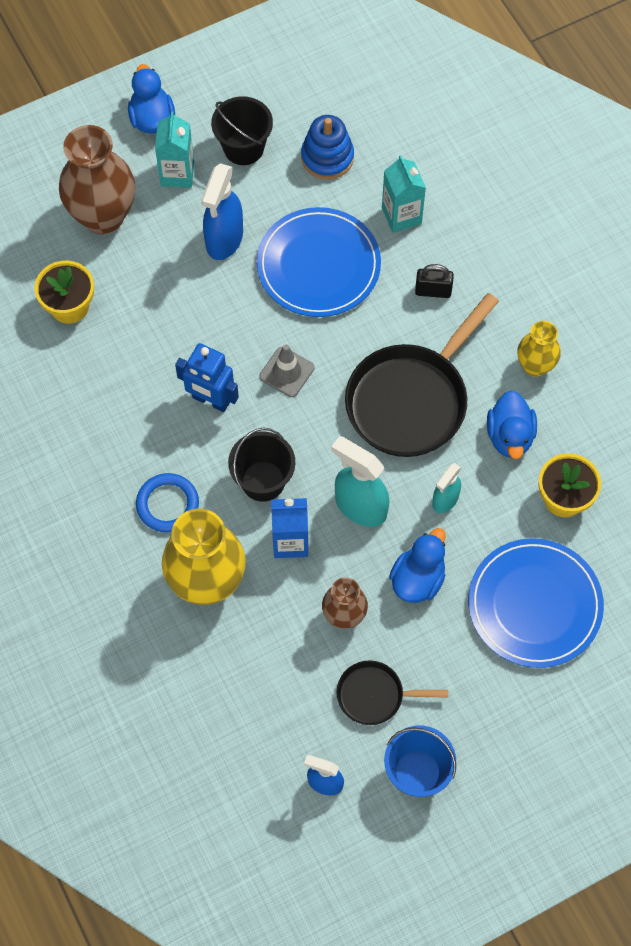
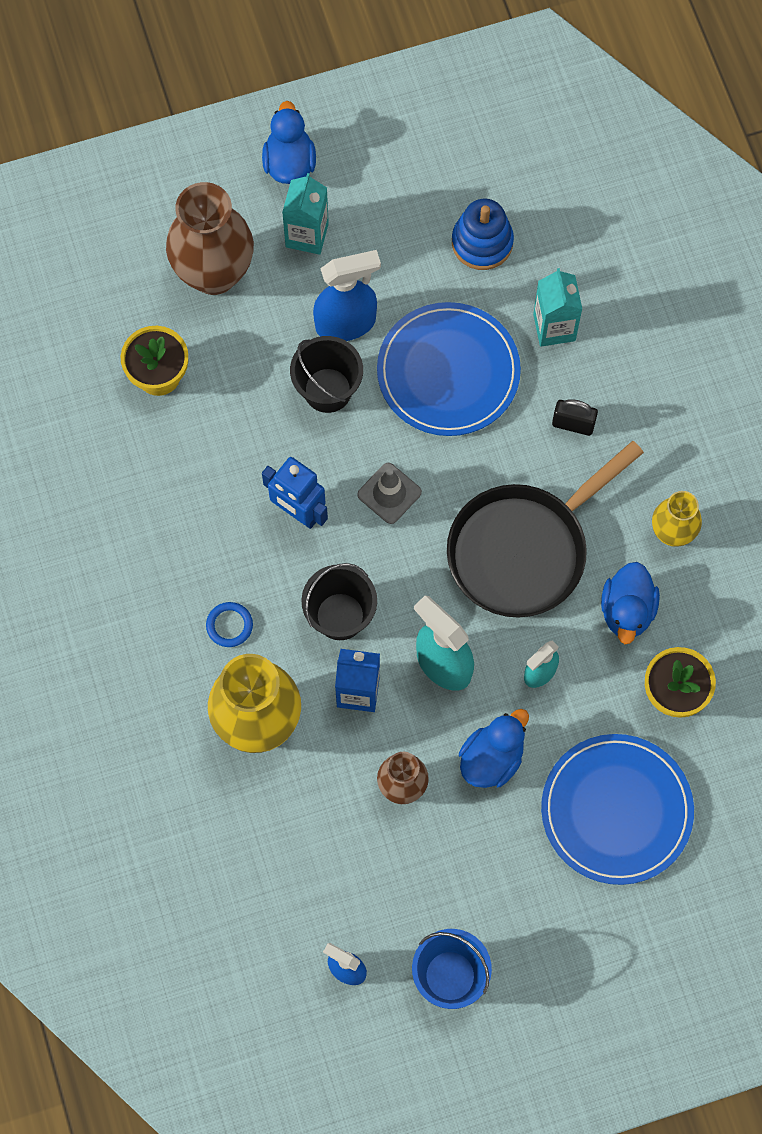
camera: 10 degrees right, 5 degrees up
(167, 504) = (229, 625): blue ring -> blue ring, size x0.66
(224, 239) = (346, 323): blue spray bottle -> blue spray bottle turned 135 degrees counterclockwise
(243, 148) = (388, 215): black bucket -> black bucket (327, 390)
(374, 695) = (419, 882): black pan -> none

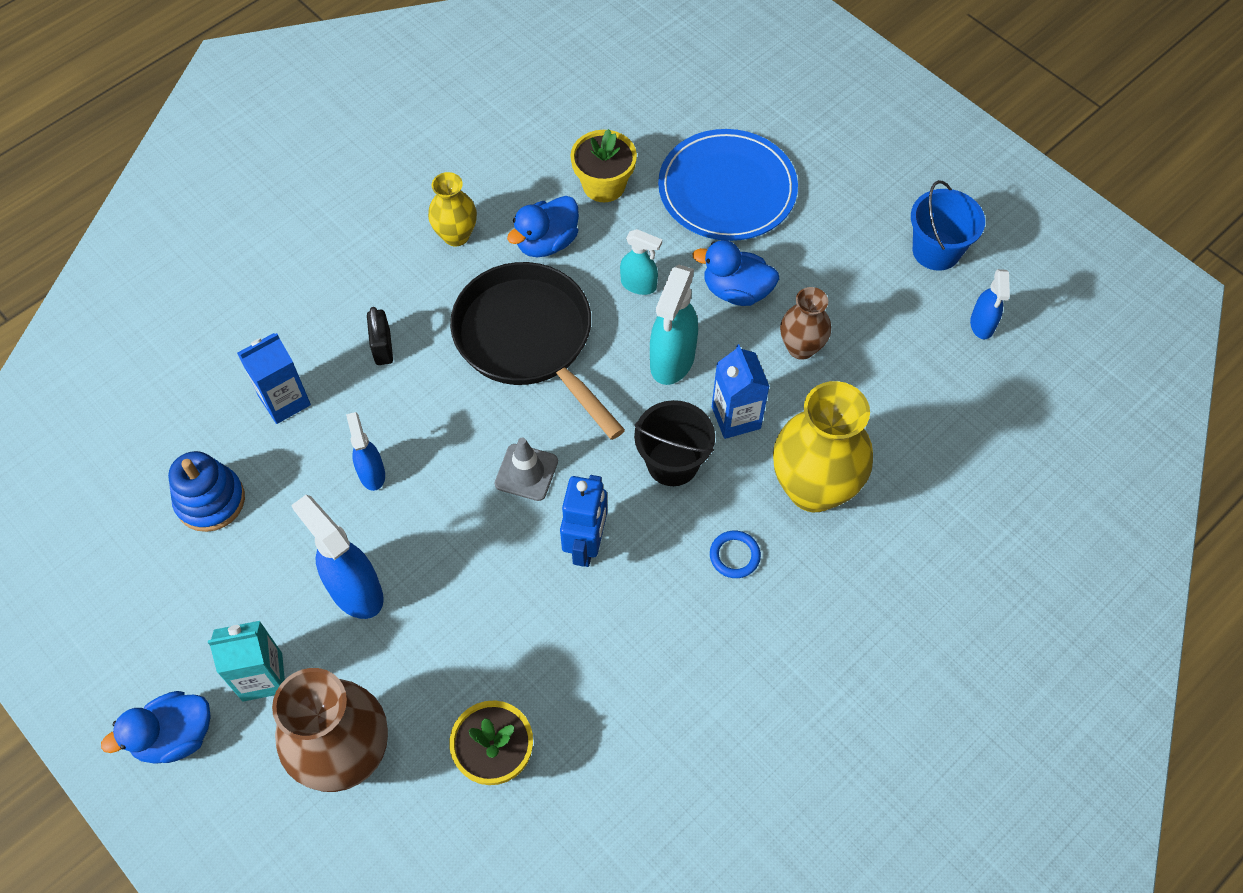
camera: 115 degrees left, 10 degrees down
(327, 390) = (439, 576): black bucket -> none
(448, 372) = (372, 473): blue plate -> blue spray bottle
(523, 550) = (528, 340): black pan -> black pan turned 150 degrees counterclockwise
(554, 327) = (284, 401): turquoise carton -> blue carton
(627, 611) = (547, 242): blue duck -> blue duck turned 150 degrees clockwise

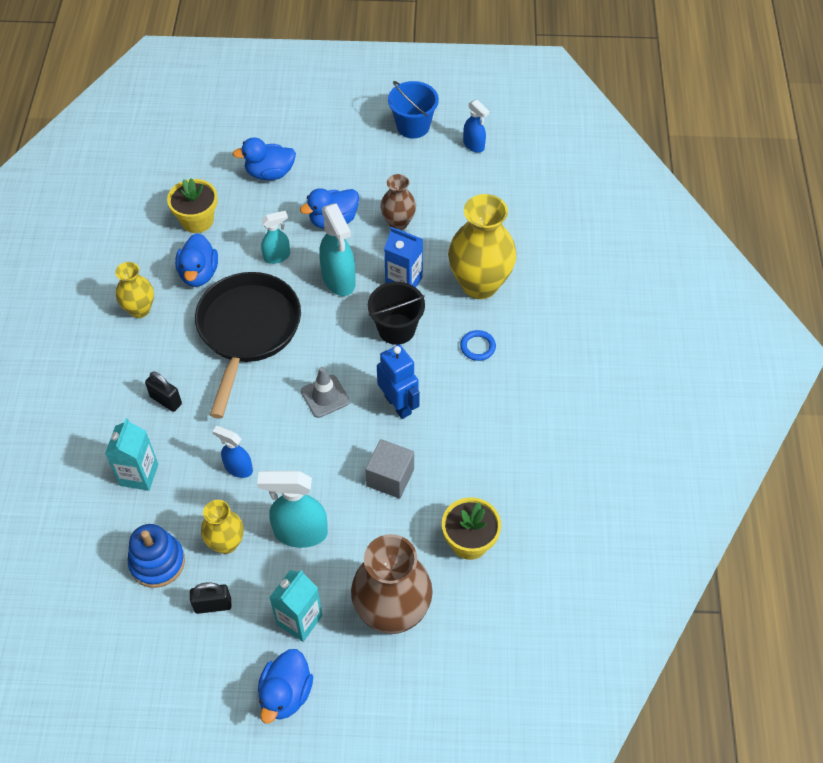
camera: 45 degrees left, 5 degrees down
(209, 588) = (213, 605): none -> black padlock
(283, 538) = (226, 543): none -> yellow vase
(284, 401) = (139, 475): blue carton -> turquoise carton
(355, 590) = (300, 533): blue spray bottle -> turquoise spray bottle
(495, 614) = (390, 477): none -> grey cube
(528, 340) = (248, 330): black pan -> black pan turned 90 degrees clockwise
(727, 189) = (270, 173): blue plate -> blue duck

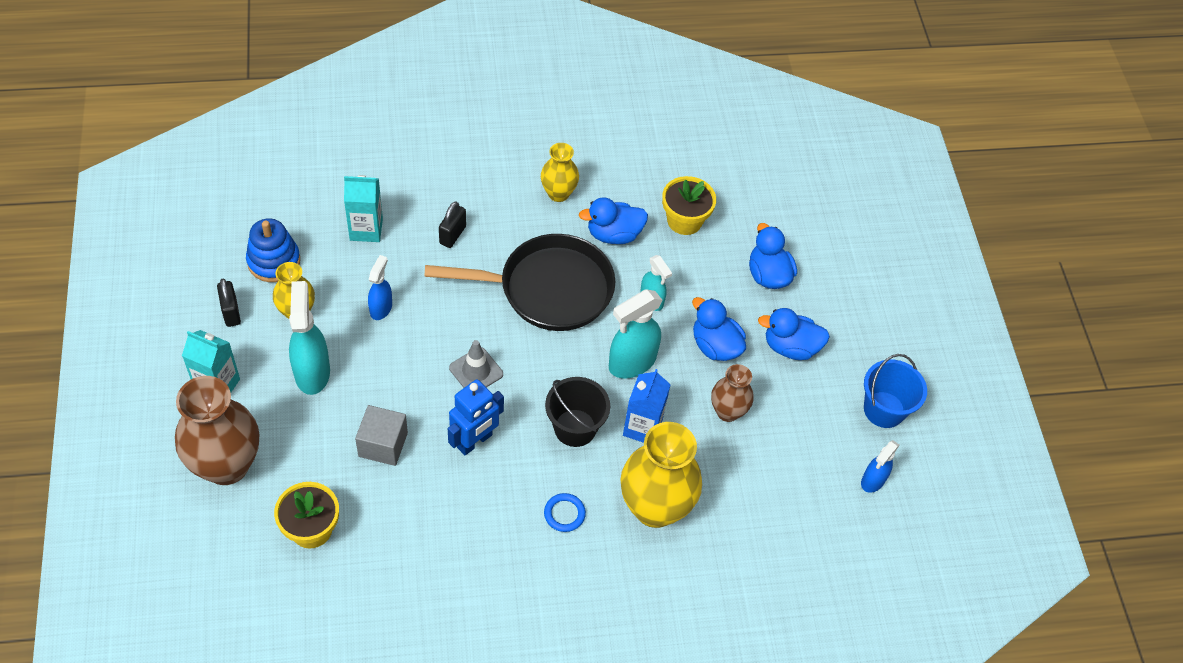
camera: 75 degrees right, 0 degrees up
(286, 694) = (142, 385): blue duck -> blue duck (790, 347)

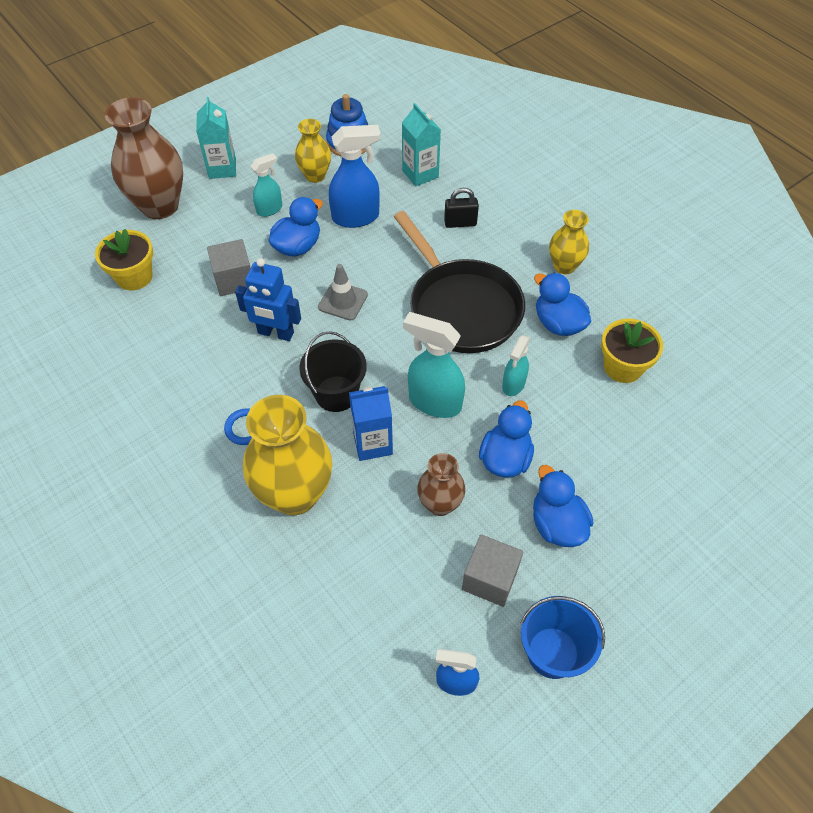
camera: 65 degrees right, 0 degrees up
(231, 312) = (288, 144): black padlock -> none
(312, 372) = (270, 209): turquoise spray bottle -> turquoise spray bottle, size x0.59
(381, 308) = (356, 217): blue spray bottle -> blue spray bottle, size x1.68
(768, 275) = (624, 464): blue duck -> blue duck (297, 246)
(808, 415) = (490, 579): none -> grey cube

